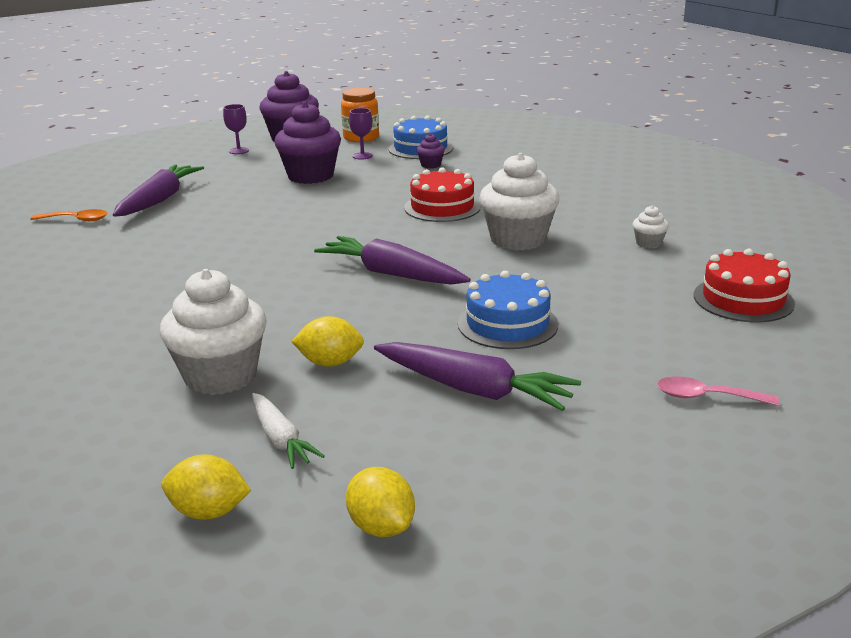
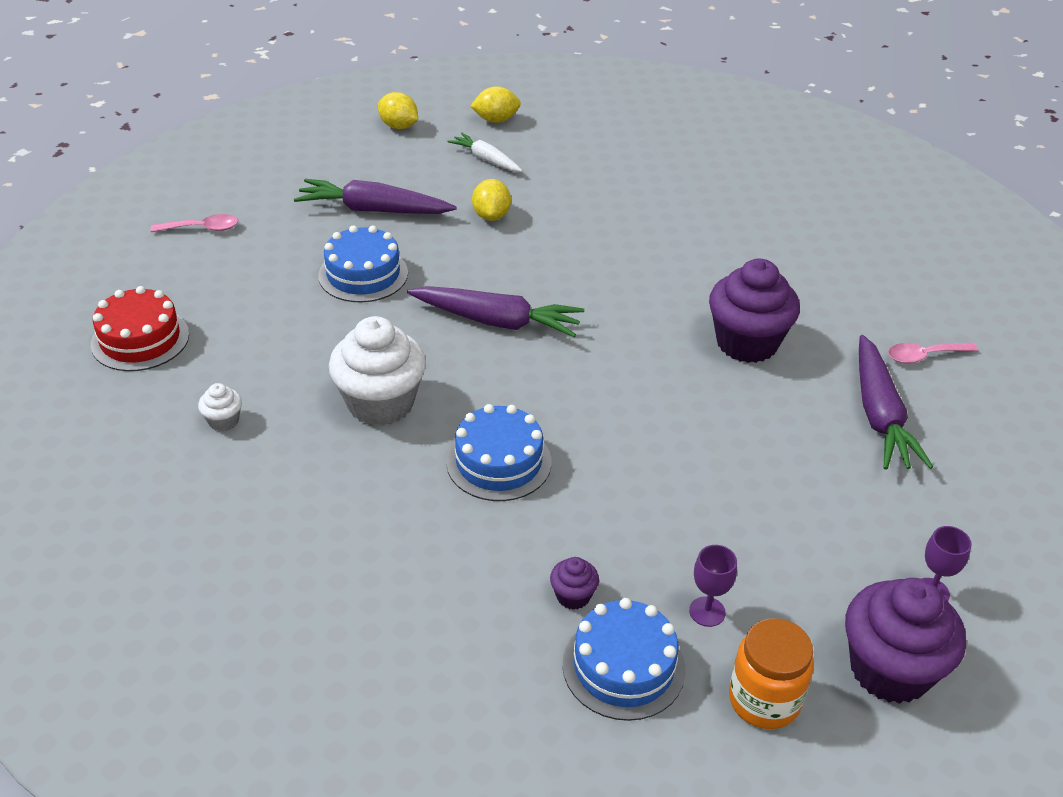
camera: 160 degrees right, 15 degrees up
(75, 220) = (924, 356): orange spoon -> pink spoon
(221, 376) = (564, 194): white cupcake -> none
(310, 176) = (737, 520): purple cupcake -> purple cupcake (747, 343)
(330, 363) = (491, 216): yellow lemon -> yellow lemon turned 75 degrees counterclockwise
(442, 207) = (499, 462): red cake -> blue cake

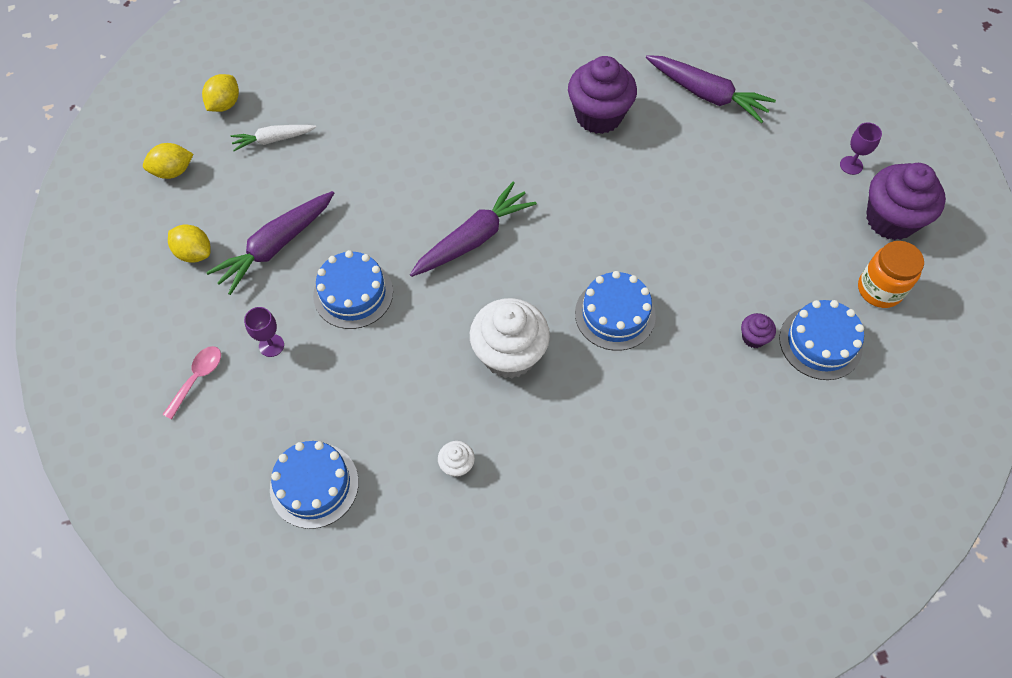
camera: 55 degrees left, 20 degrees up
(140, 339) = (314, 485): red cake -> blue cake
(491, 216) = (348, 175): yellow lemon -> yellow lemon (194, 253)
(707, 611) = (804, 277): purple goblet -> purple goblet (271, 345)
(924, 356) = (673, 39): pink spoon -> none

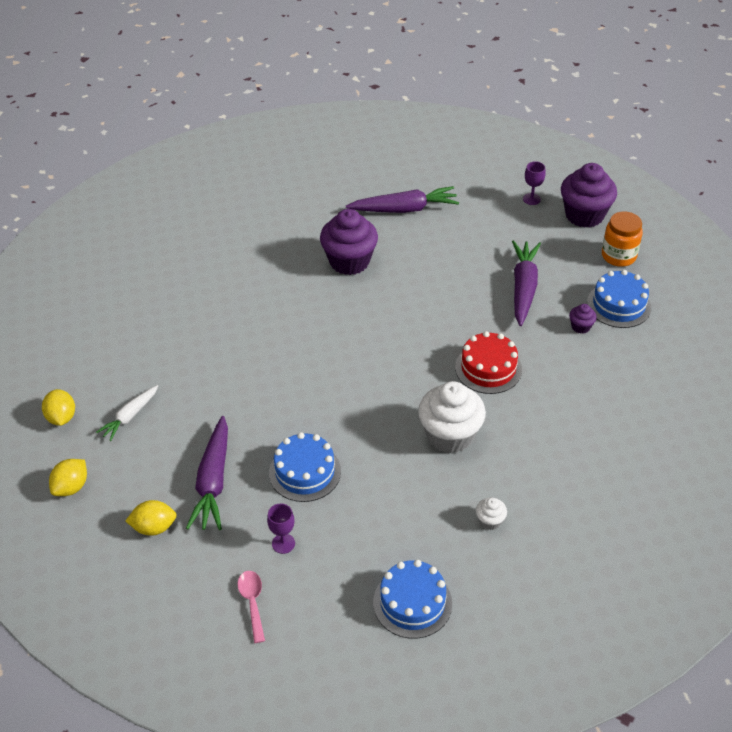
camera: 40 degrees left, 15 degrees down
(473, 239) = (349, 385): purple carrot -> purple carrot (523, 288)
(615, 314) = (488, 368): blue cake -> red cake

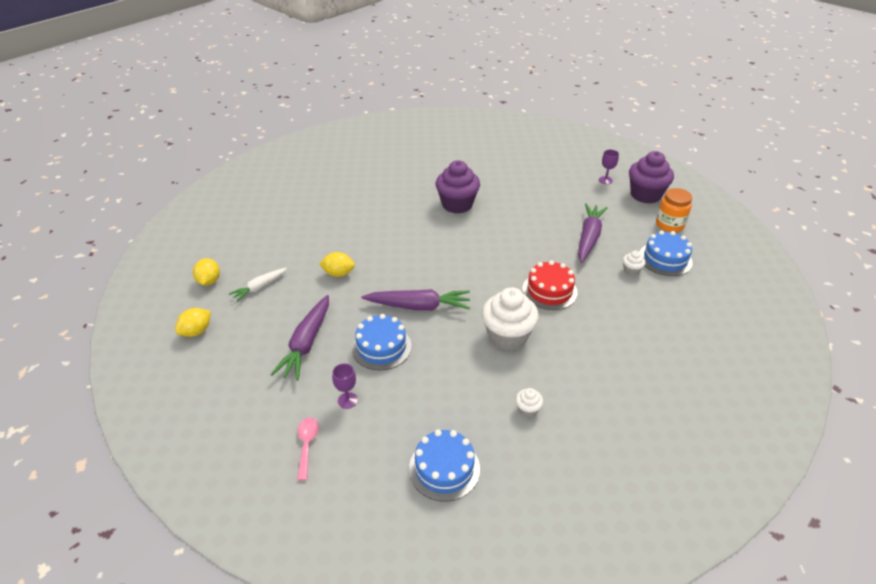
camera: 10 degrees right, 5 degrees down
(154, 527) = (248, 371): yellow lemon -> yellow lemon (338, 273)
(404, 209) = (506, 176): purple carrot -> purple carrot (418, 306)
(580, 327) = (631, 270): purple cupcake -> white cupcake

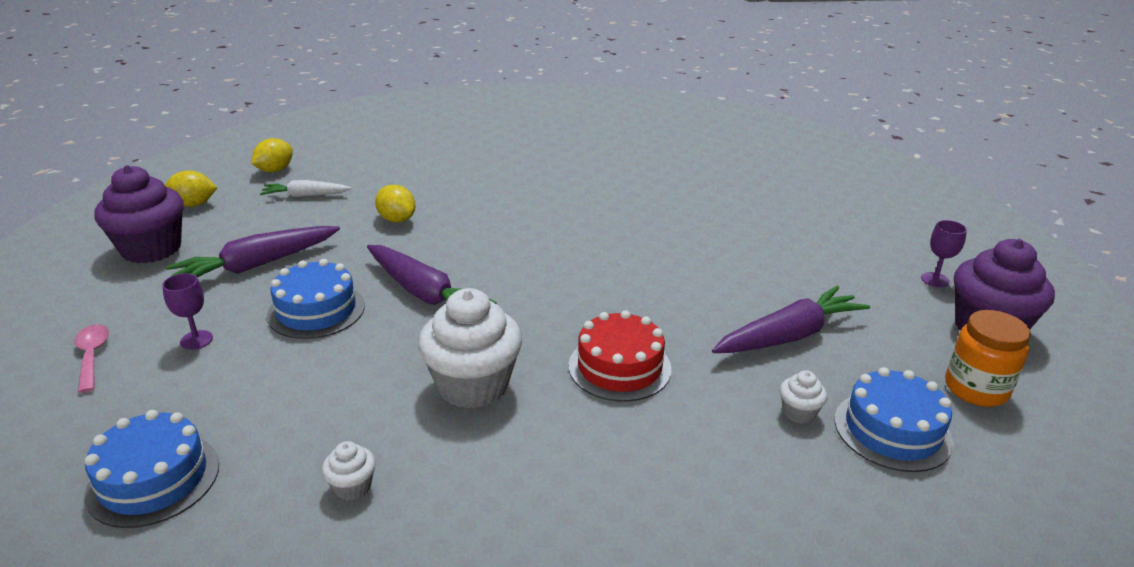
camera: 40 degrees right, 10 degrees down
(307, 445) = (92, 356): pink spoon -> pink spoon turned 60 degrees counterclockwise
(457, 204) = (647, 215): purple cupcake -> purple cupcake (151, 249)

